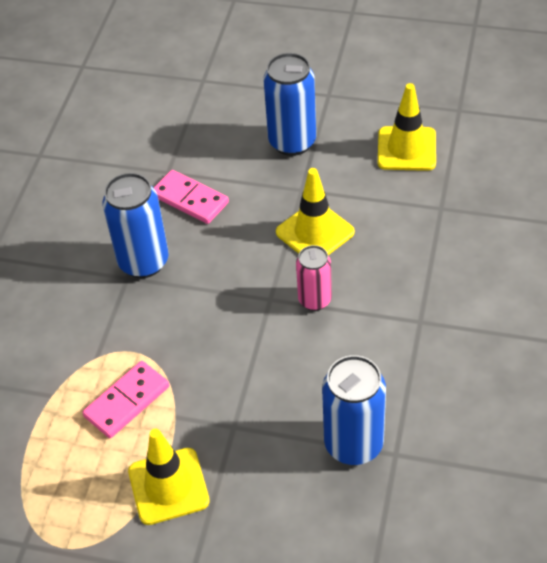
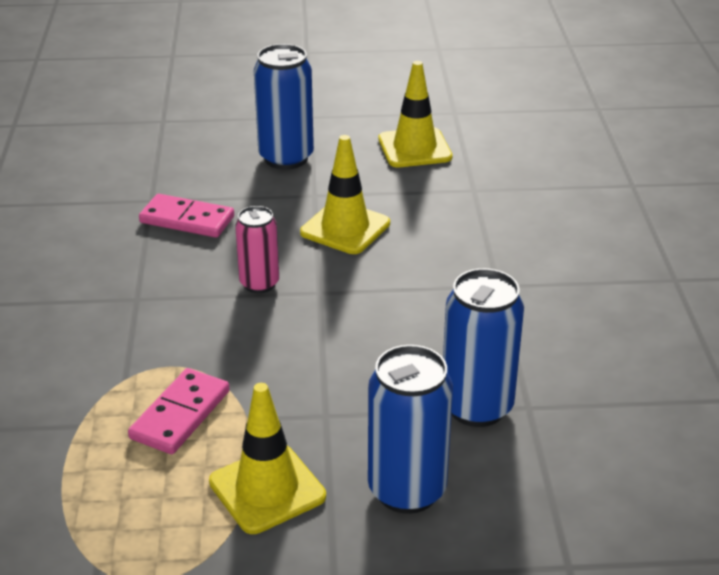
camera: 20 degrees left, 15 degrees down
(143, 262) = (152, 282): blue can -> blue can (407, 490)
(314, 300) = (371, 285): pink can -> pink can (259, 284)

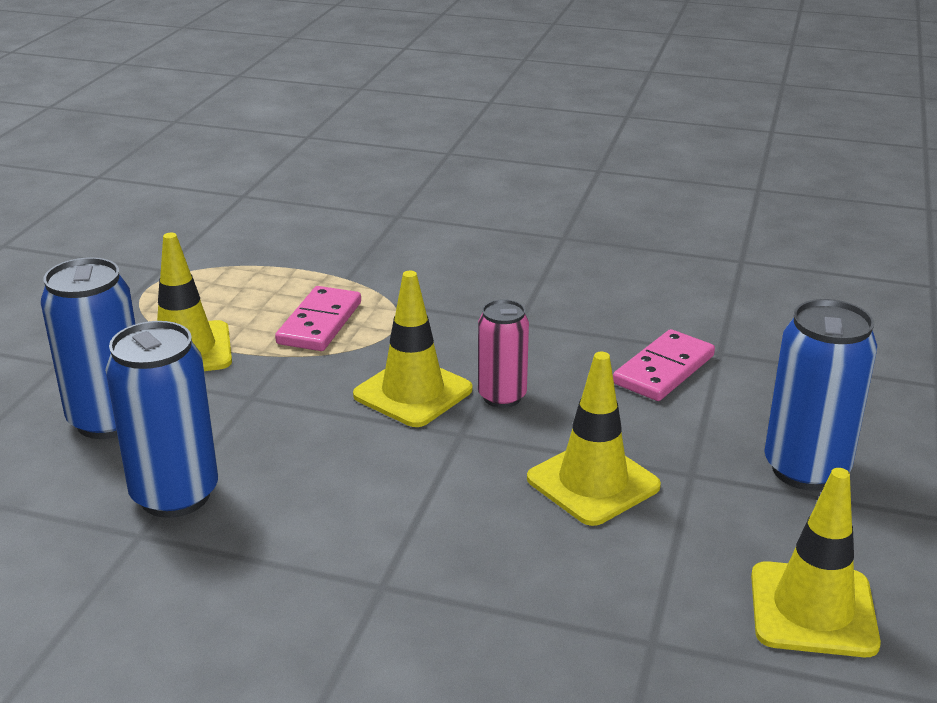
camera: 110 degrees right, 5 degrees down
(180, 414) = (320, 323): pink domino -> pink domino turned 60 degrees clockwise
(275, 328) = (413, 392): none -> yellow traffic cone

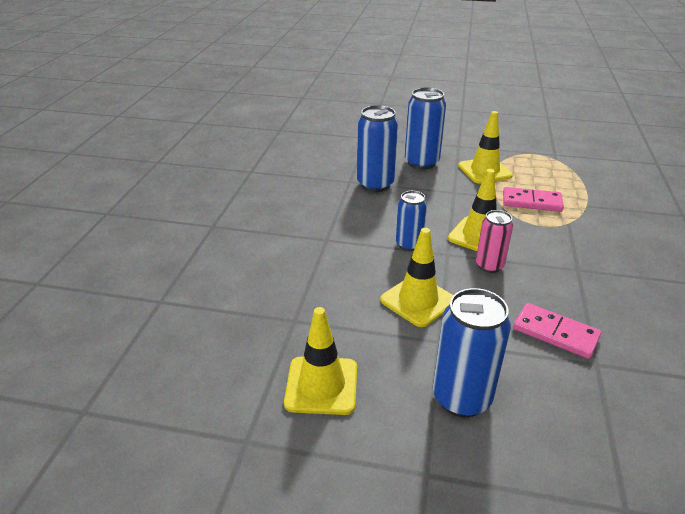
camera: 85 degrees right, 5 degrees up
(424, 474) = (409, 244): none -> blue can

